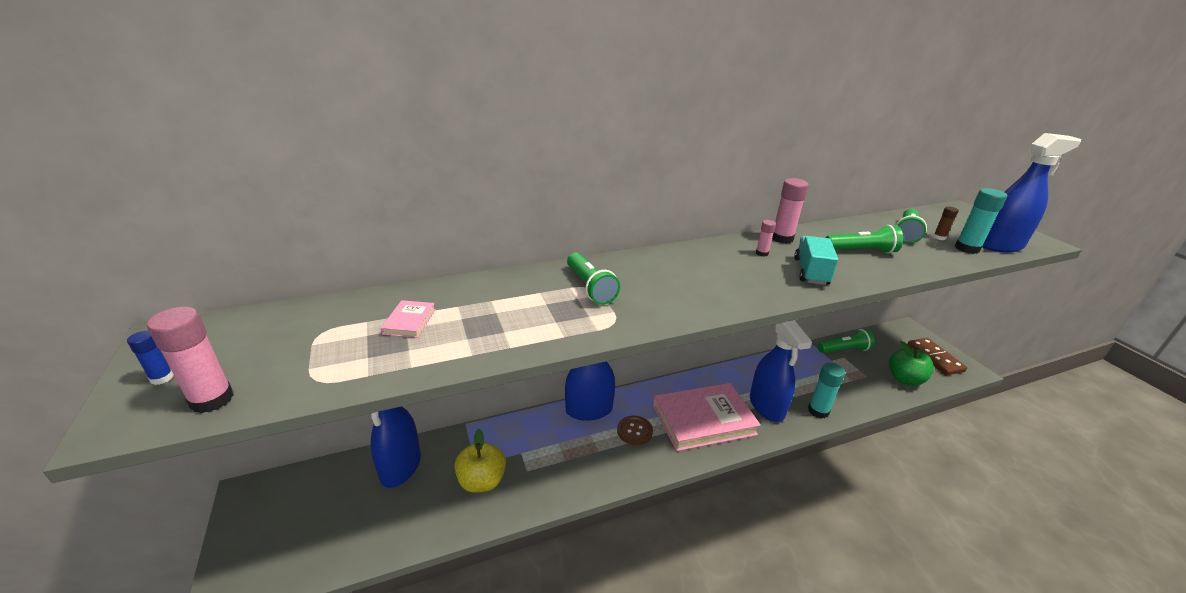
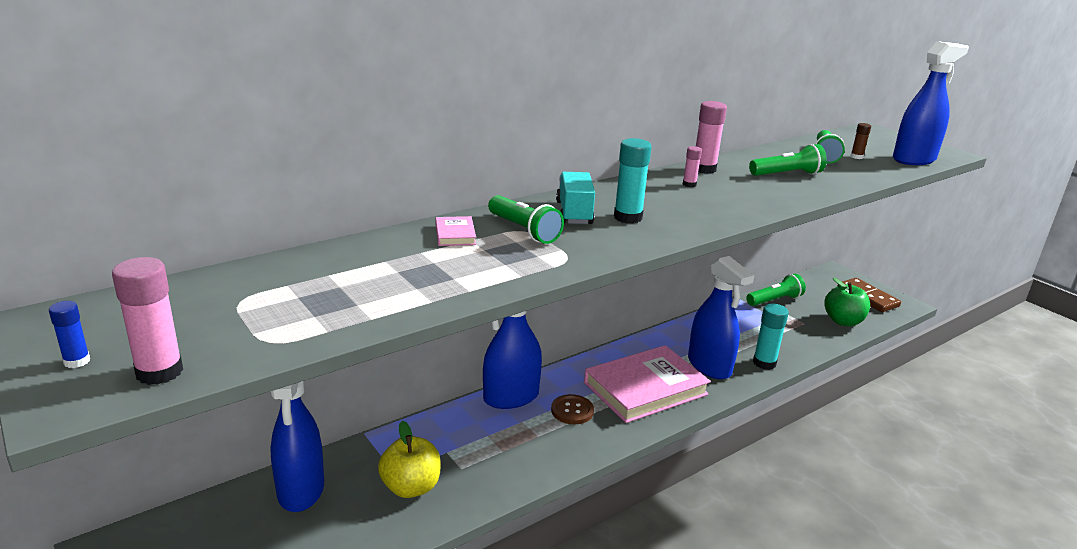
camera: 15 degrees left, 5 degrees down
(409, 321) = (339, 280): pink book -> pink book (455, 234)
(810, 271) = (745, 197): turquoise truck -> turquoise truck (574, 213)
(967, 248) = (885, 164): turquoise glue stick -> turquoise glue stick (628, 217)

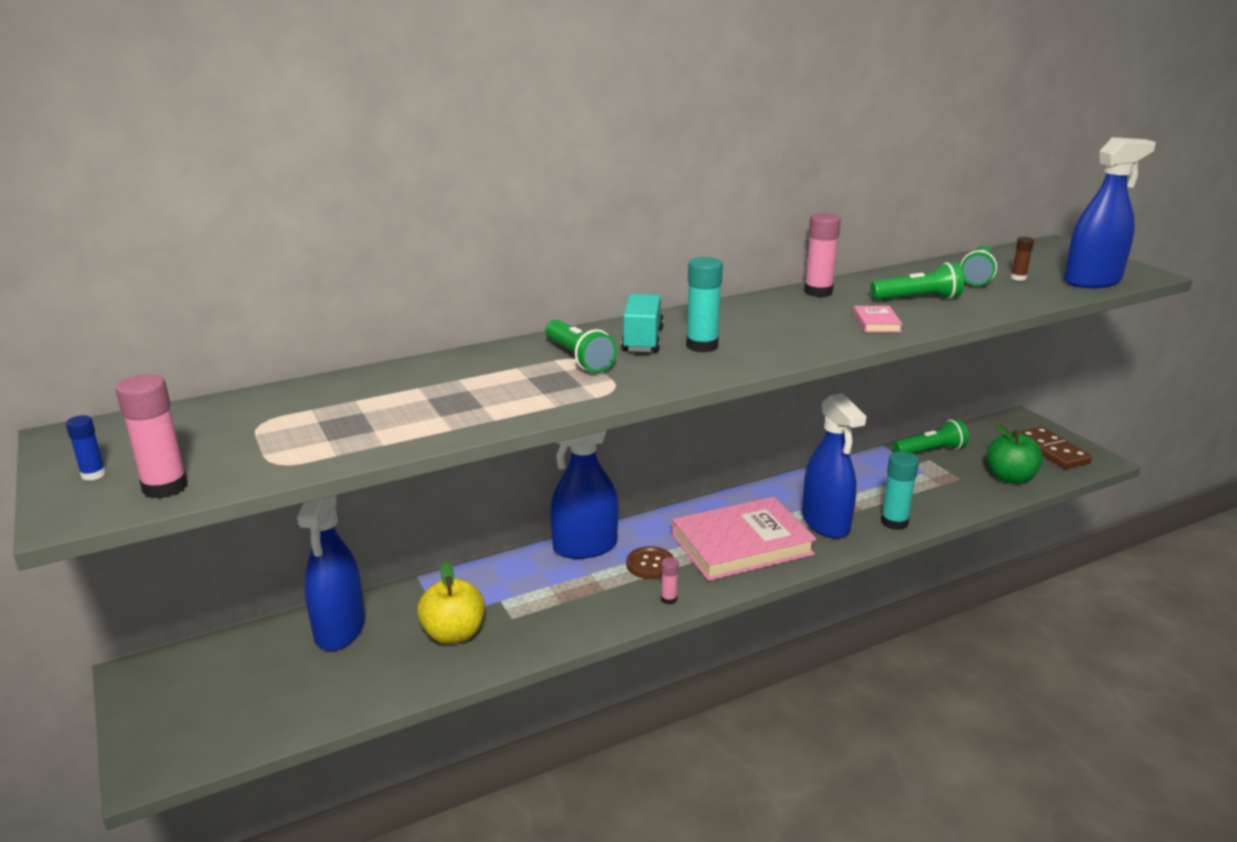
camera: 10 degrees right, 0 degrees up
(455, 234) = (502, 361): pink book -> pink book (876, 322)
(689, 184) = (791, 309): pink glue stick -> pink glue stick (669, 599)

